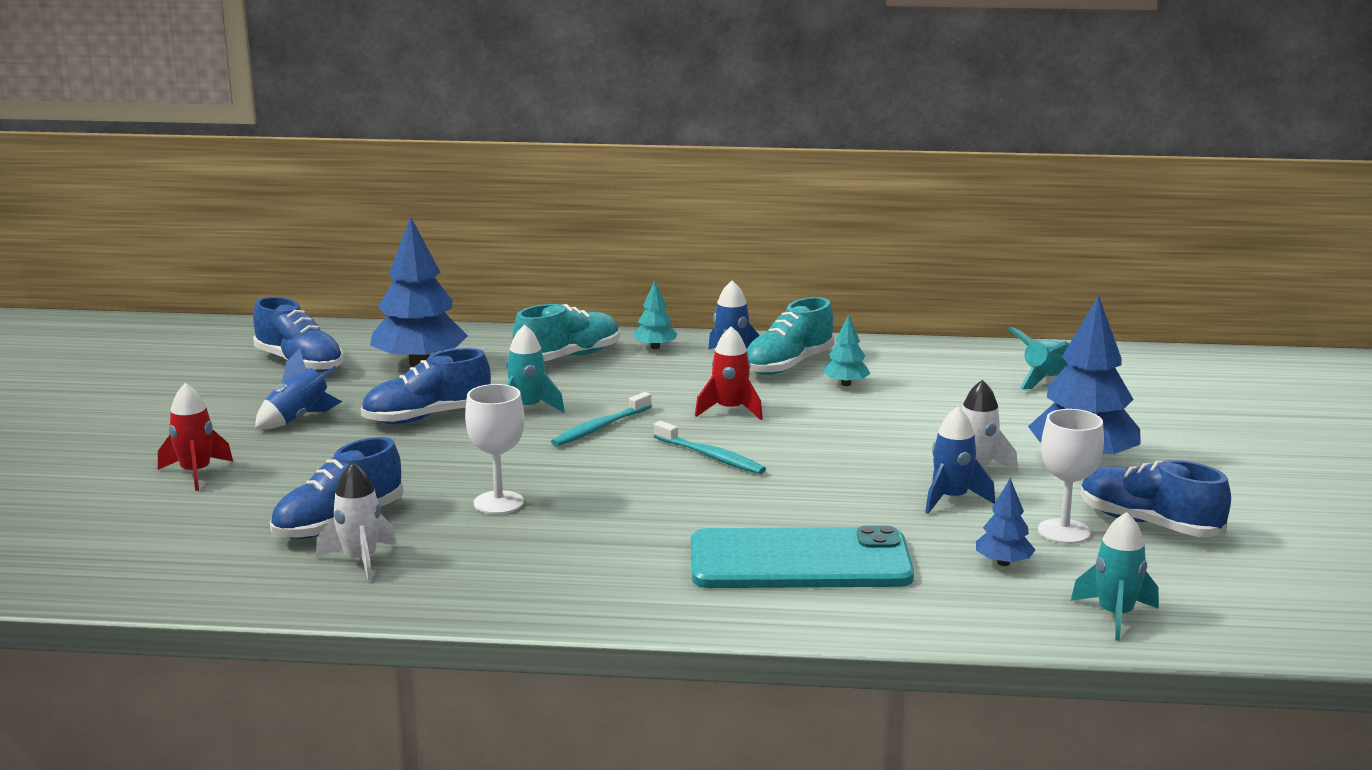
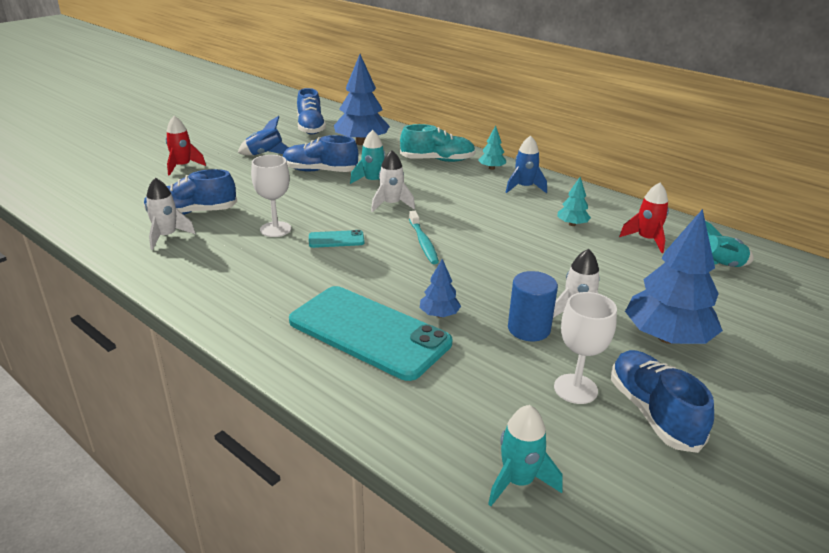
camera: 35 degrees right, 10 degrees up
(600, 428) = (391, 204): turquoise toothbrush -> white rocket
(600, 488) = (336, 239): none -> turquoise phone
(730, 410) = (477, 218): red rocket -> red rocket (646, 240)
(788, 365) = (553, 201): turquoise shoe -> none
(951, 499) = (529, 329): blue rocket -> blue cylinder
(1003, 563) = (496, 394): blue tree -> blue tree (439, 314)

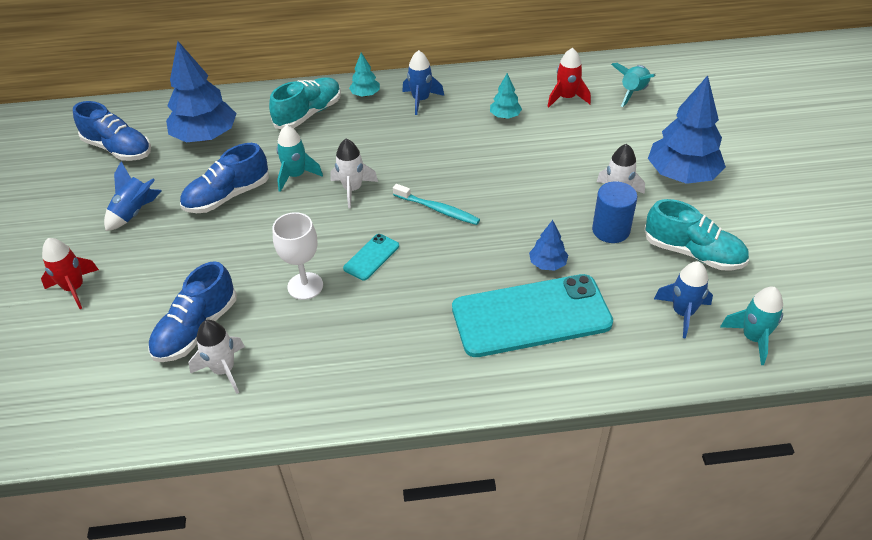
camera: 45 degrees left, 15 degrees up
(487, 416) = (682, 313): none -> blue rocket
(575, 389) = (693, 253): white goblet -> turquoise shoe
(653, 412) = (744, 236): blue shoe -> none

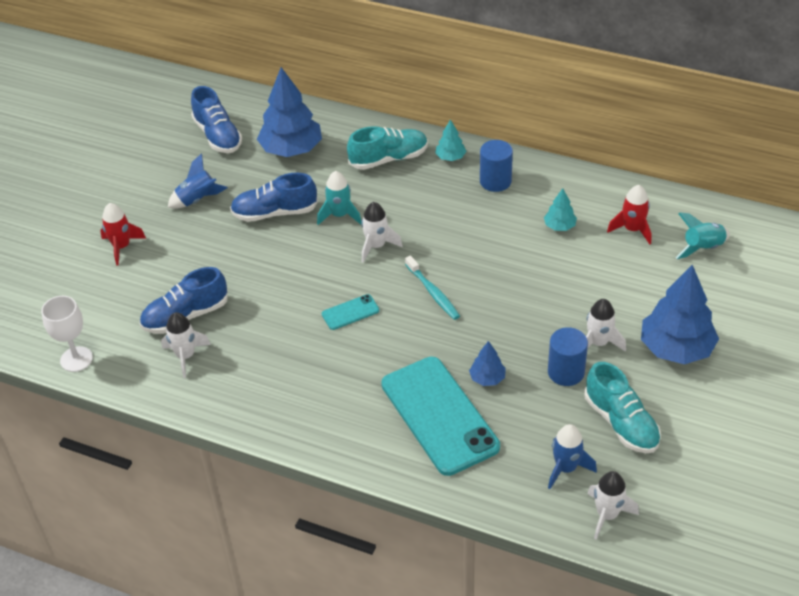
camera: 30 degrees right, 0 degrees up
(305, 286) = (284, 315): white goblet -> white goblet (76, 359)
(421, 100) = (495, 181): blue rocket -> blue cylinder
(531, 316) = (439, 415): turquoise phone -> turquoise phone turned 45 degrees clockwise
(753, 338) = (607, 515): turquoise rocket -> white rocket

